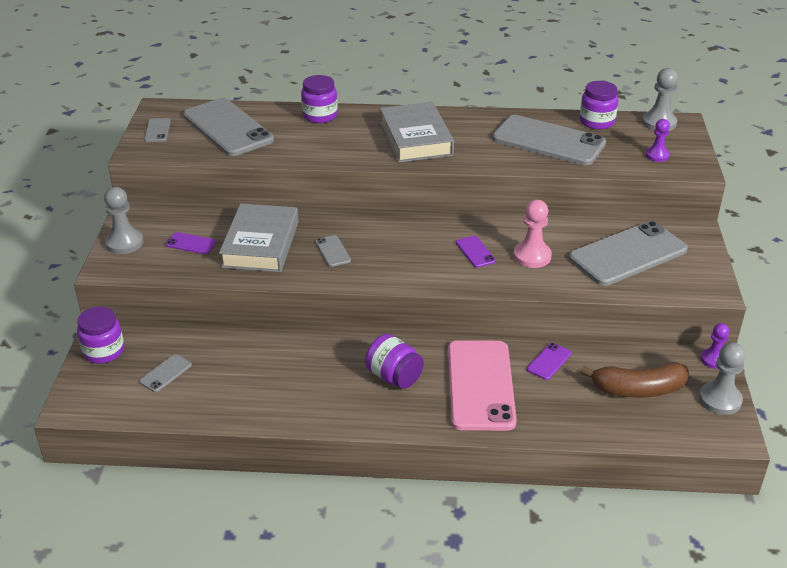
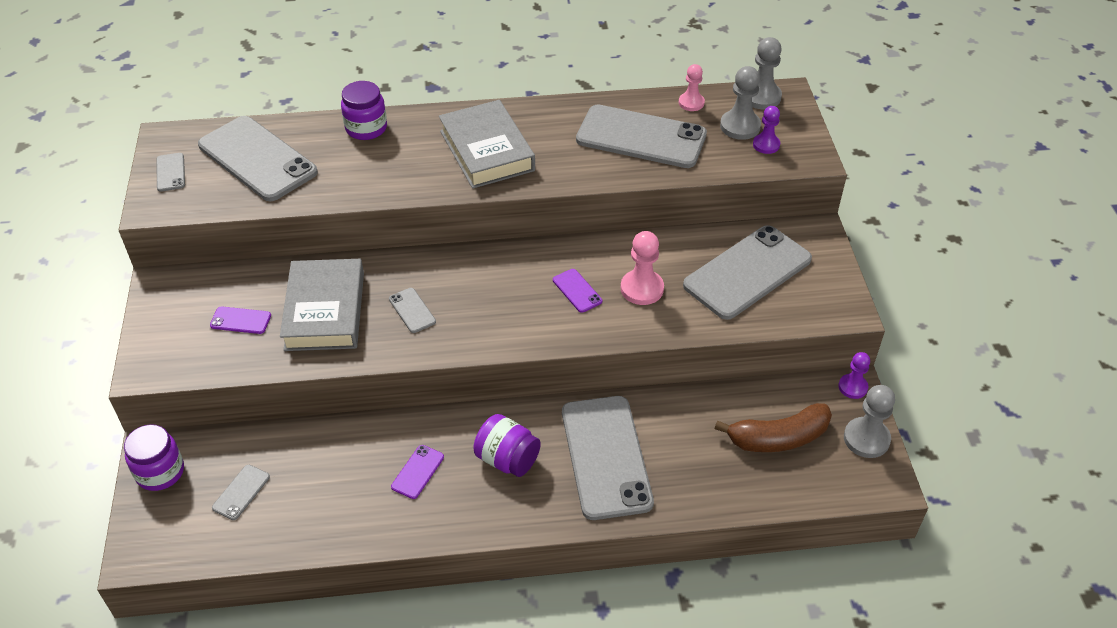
camera: 10 degrees left, 10 degrees up
(124, 243) = (159, 329): grey pawn -> grey pawn (740, 126)
(480, 385) = (606, 457): pink phone -> grey phone
(549, 361) = (676, 414): purple phone -> purple phone (418, 472)
(596, 122) = (691, 103): purple jar -> pink pawn

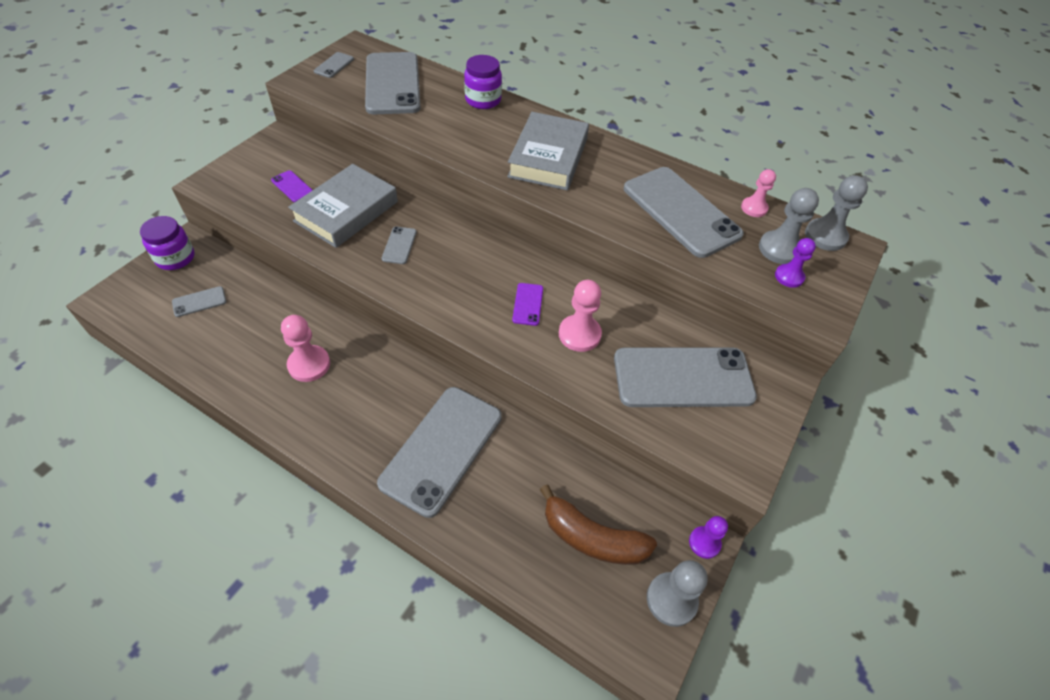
camera: 35 degrees right, 5 degrees up
(418, 472) = (309, 364): purple phone -> pink pawn
(507, 459) = (373, 399): purple jar -> none

